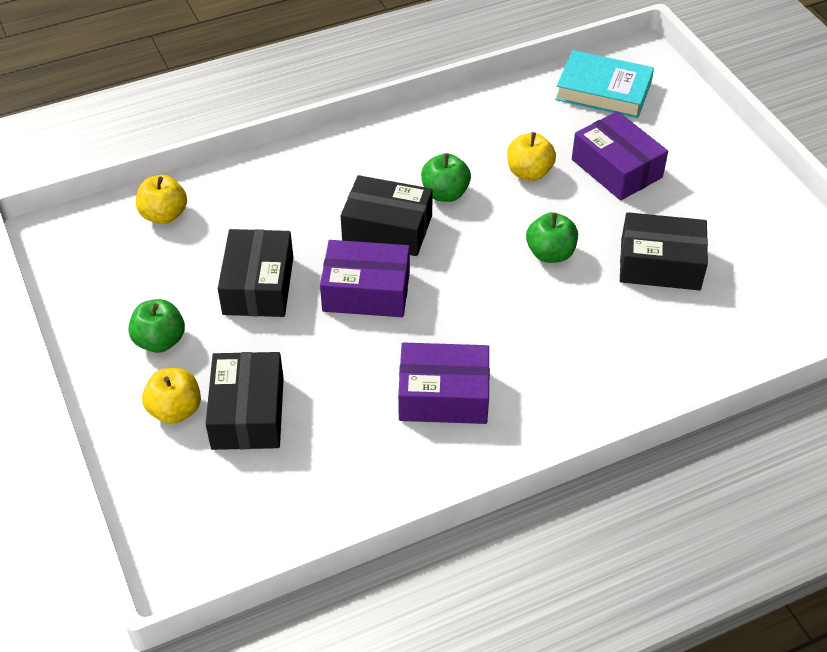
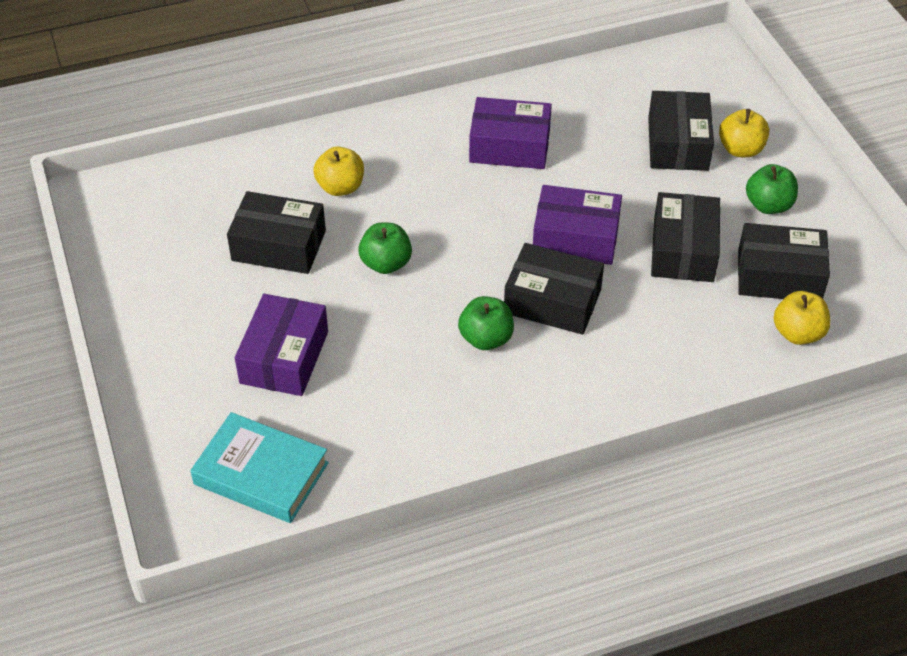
camera: 175 degrees left, 0 degrees up
(168, 266) = (779, 276): none -> black box
(529, 172) = (386, 359): yellow apple -> yellow apple (340, 187)
(616, 168) = (284, 357): purple box -> purple box turned 45 degrees clockwise

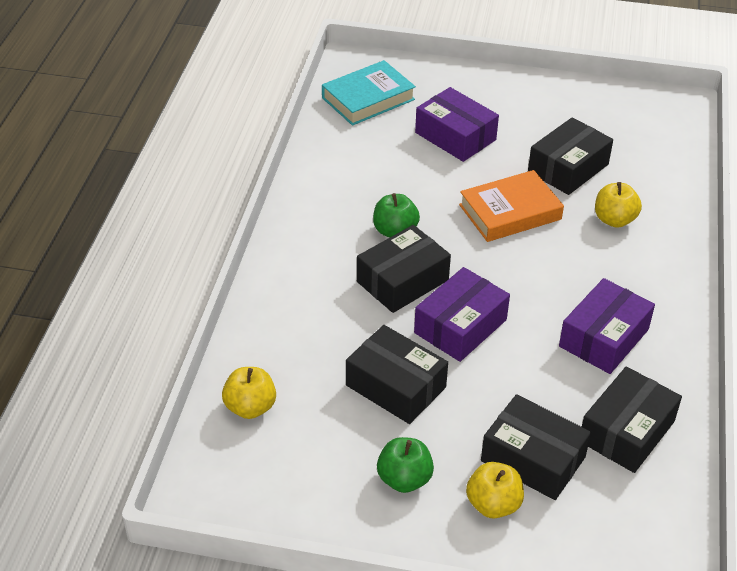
camera: 120 degrees right, 5 degrees down
(386, 263) = (510, 212): green apple -> orange book
(779, 276) = (317, 433): black box -> black box (626, 431)

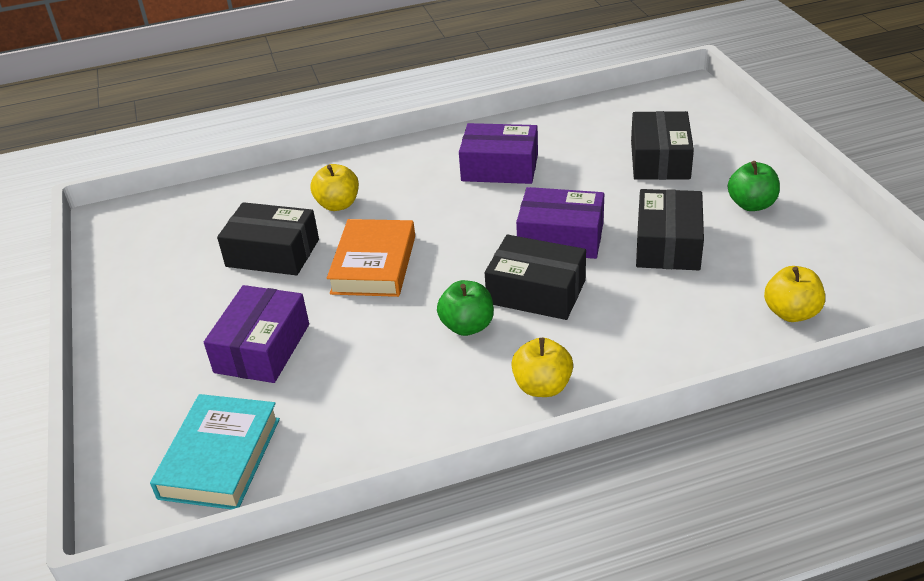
camera: 115 degrees left, 5 degrees down
(368, 99) = (220, 458): turquoise book -> turquoise book turned 75 degrees clockwise
(493, 504) = (721, 162): yellow apple -> yellow apple (542, 386)
(510, 212) = (373, 264): orange book -> orange book turned 60 degrees clockwise
(626, 431) = (587, 133): black box -> none

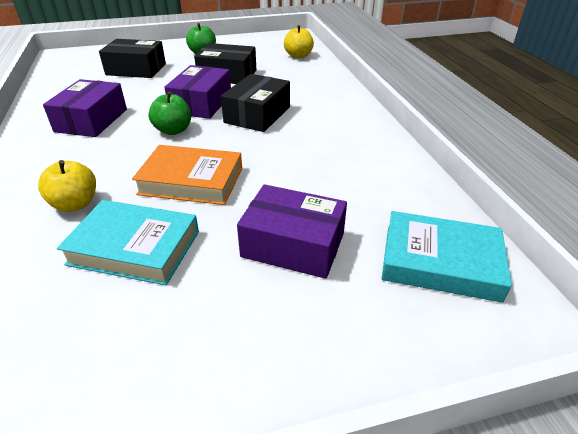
camera: 90 degrees left, 0 degrees up
(272, 253) = (134, 248): black box -> turquoise book
(467, 326) = (287, 140): green apple -> green apple (173, 130)
(542, 386) = (350, 118): yellow apple -> none

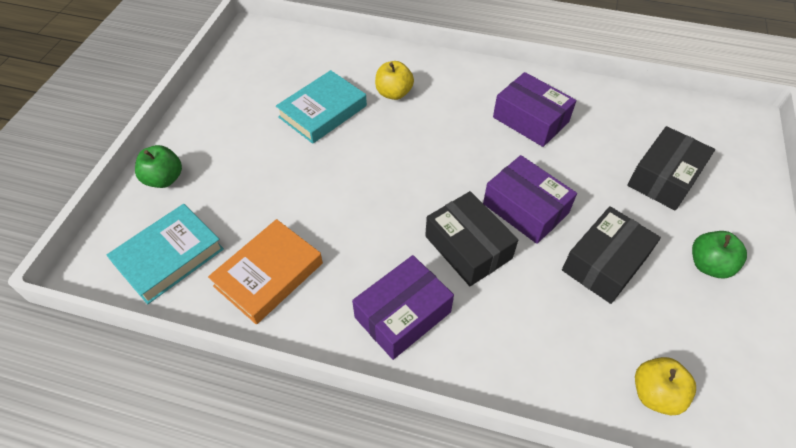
camera: 120 degrees right, 15 degrees up
(173, 130) = (474, 169): green apple -> green apple (164, 179)
(191, 181) = (377, 157): orange book -> orange book (268, 274)
(293, 245) = (257, 185): purple box -> purple box (403, 314)

